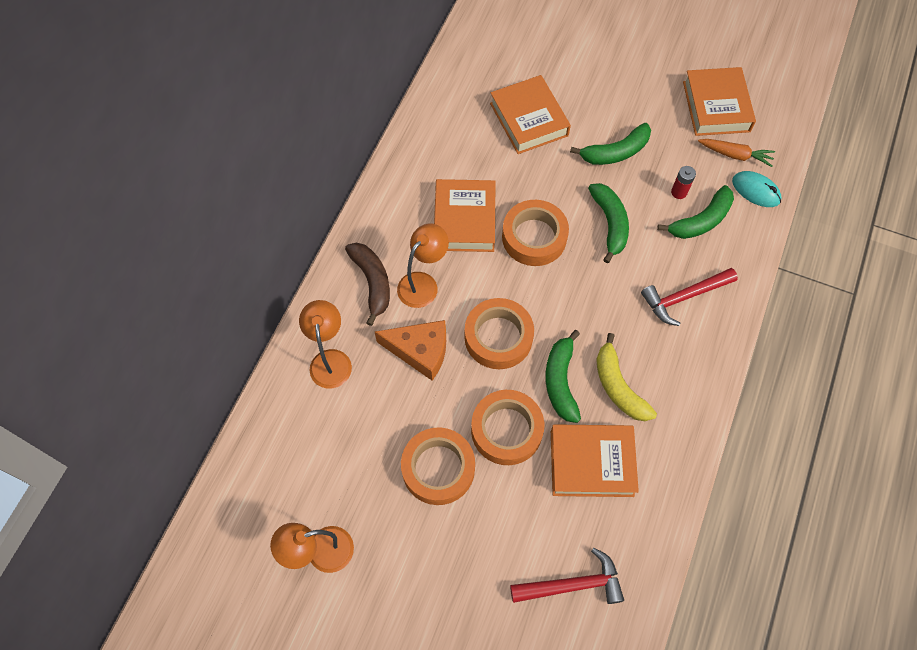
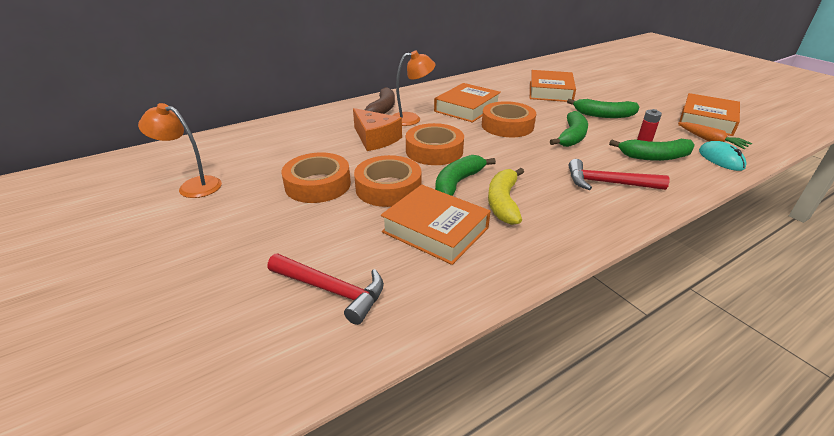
camera: 35 degrees right, 30 degrees down
(330, 360) = (319, 124): orange lamp -> none

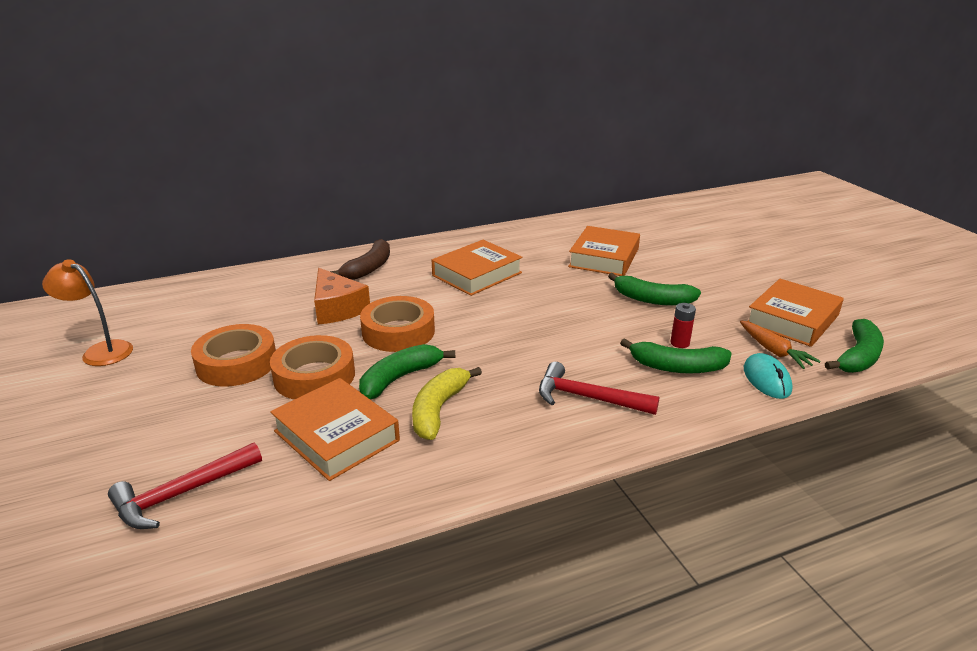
camera: 10 degrees right, 5 degrees down
(332, 290) = (182, 494): red hammer -> red hammer turned 105 degrees clockwise
(411, 119) = (398, 284): orange lamp -> none
(507, 126) = (512, 304): orange tape -> none
(571, 137) = (586, 328): green banana -> green banana (858, 357)

